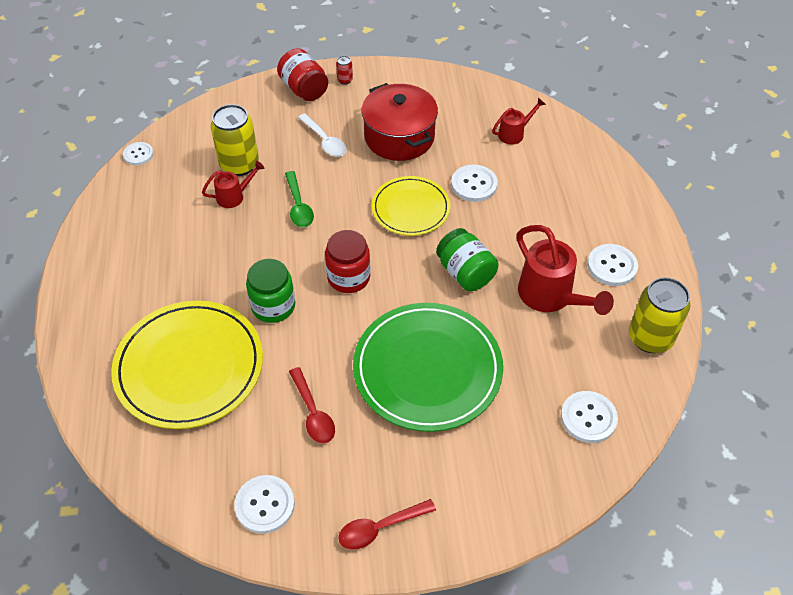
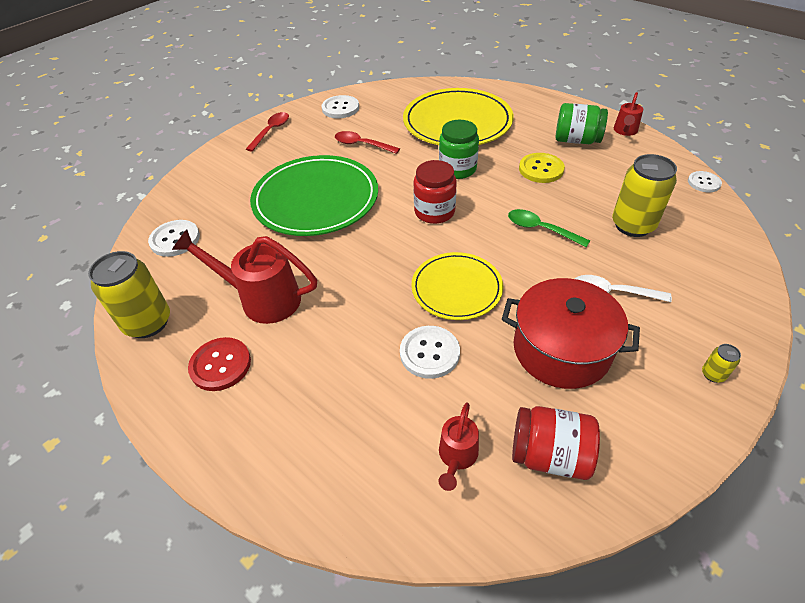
camera: 140 degrees right, 5 degrees down
(215, 252) = (541, 169): none -> yellow button
(234, 196) = (593, 204): red watering can -> red watering can (625, 131)
(304, 89) = (722, 329): red jar -> red jar (549, 455)
(345, 80) = (713, 374): red can -> yellow can
(465, 273) = (352, 270): green jar -> green jar (576, 140)
(612, 266) = (220, 365): white button -> red button

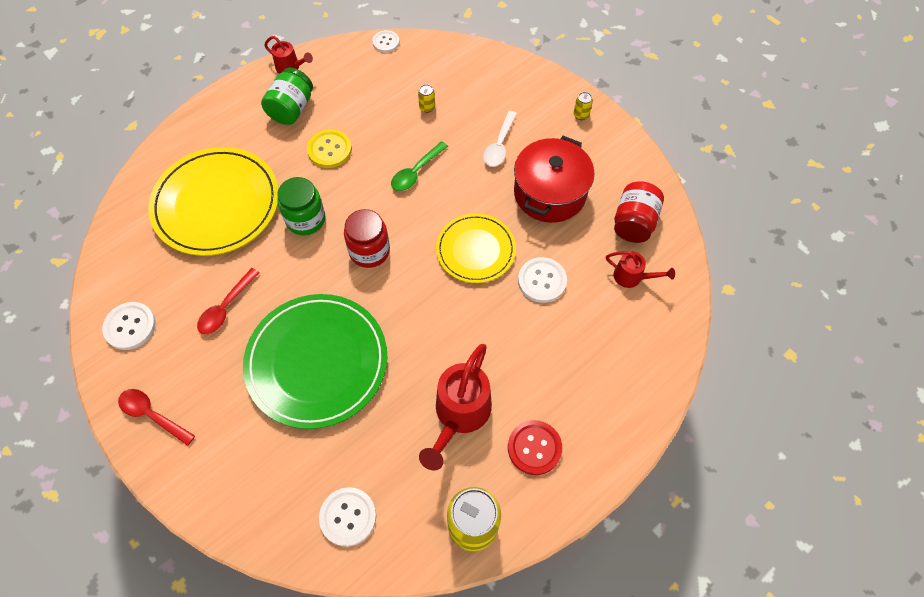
camera: 85 degrees left, 15 degrees up
(632, 225) = (427, 107): yellow can -> yellow can, size x0.43

